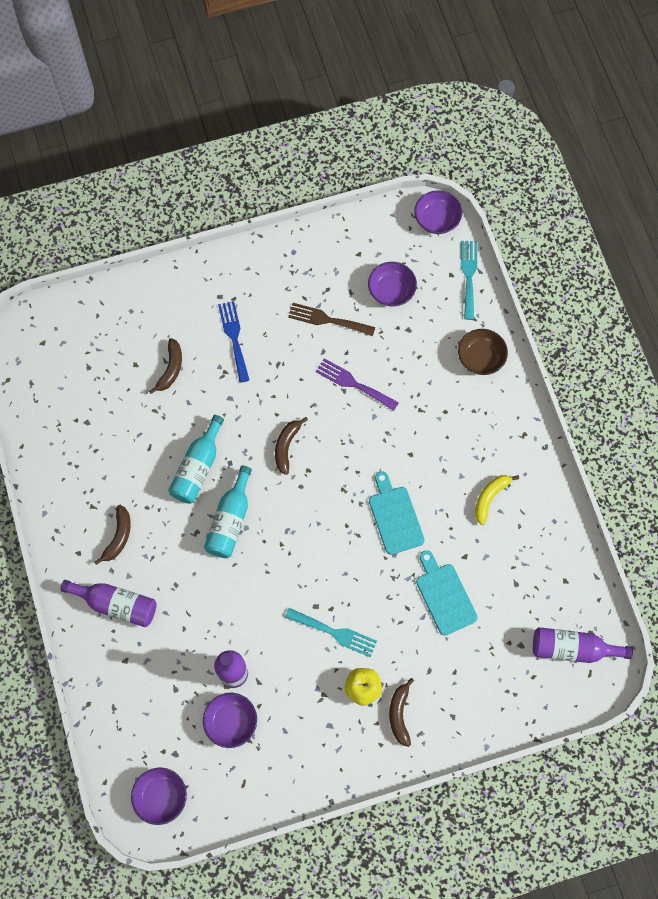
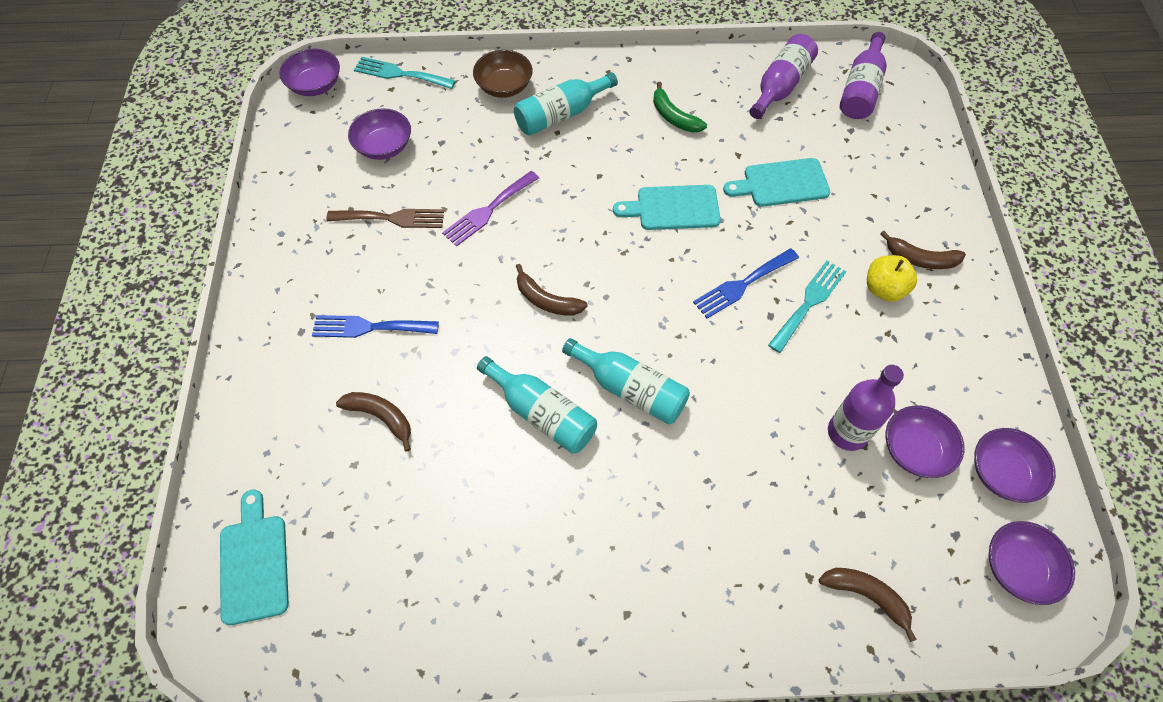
camera: 75 degrees left, 10 degrees down
(62, 332) = (254, 563): none -> turquoise cutting board
(116, 604) = (720, 572): purple bottle -> purple bottle (780, 86)
(118, 537) = (616, 546): brown banana -> brown banana (866, 596)
(228, 784) = (1002, 473): none -> purple bowl
(327, 320) = (392, 218): brown fork -> brown fork turned 120 degrees counterclockwise
(337, 581) = (742, 285): none -> blue fork
(464, 409) = (561, 114): none -> turquoise bottle
(490, 497) = (673, 117): yellow banana -> green banana

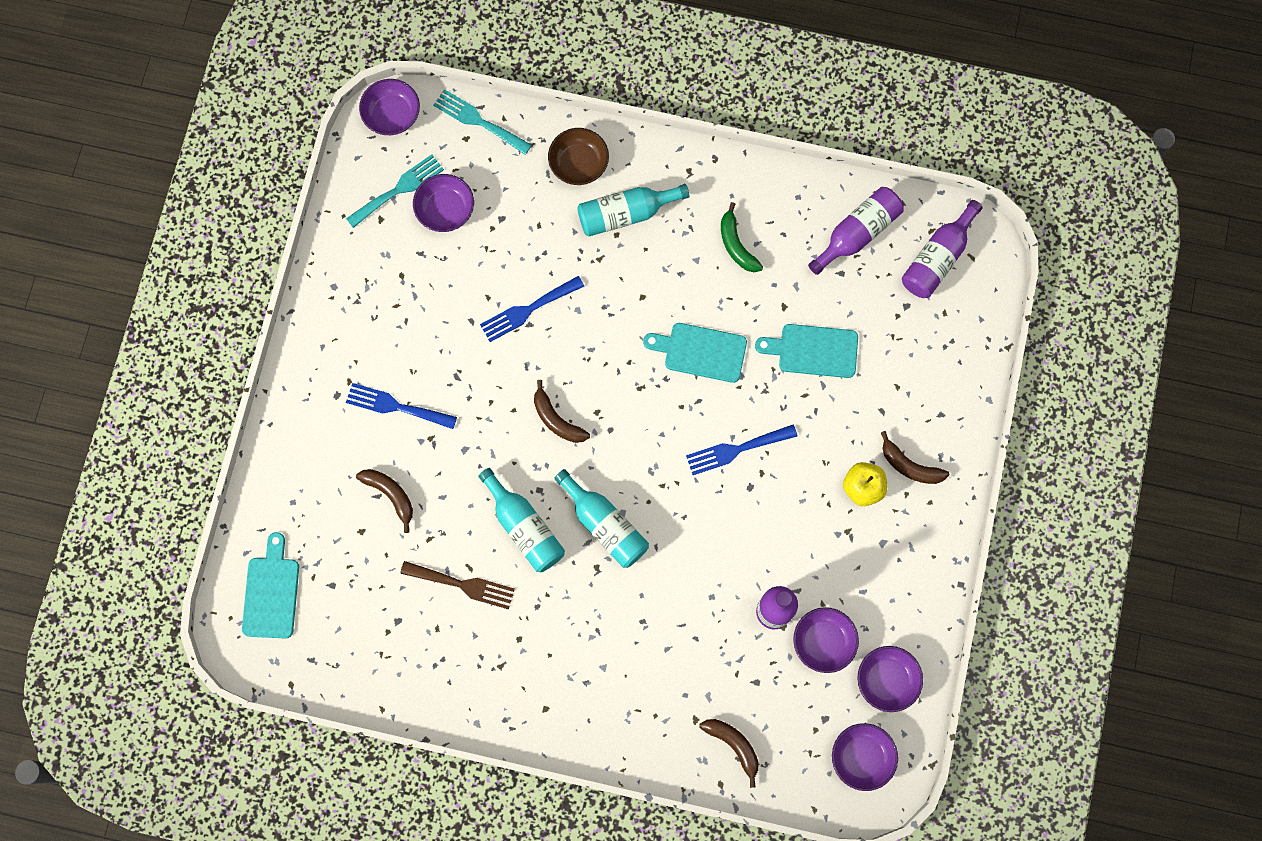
camera: 15 degrees right, 15 degrees up
(392, 218) = (437, 296): brown fork -> brown fork (463, 585)
(488, 210) = (528, 310): purple fork -> blue fork
(809, 302) = (789, 483): turquoise fork -> turquoise fork (399, 189)

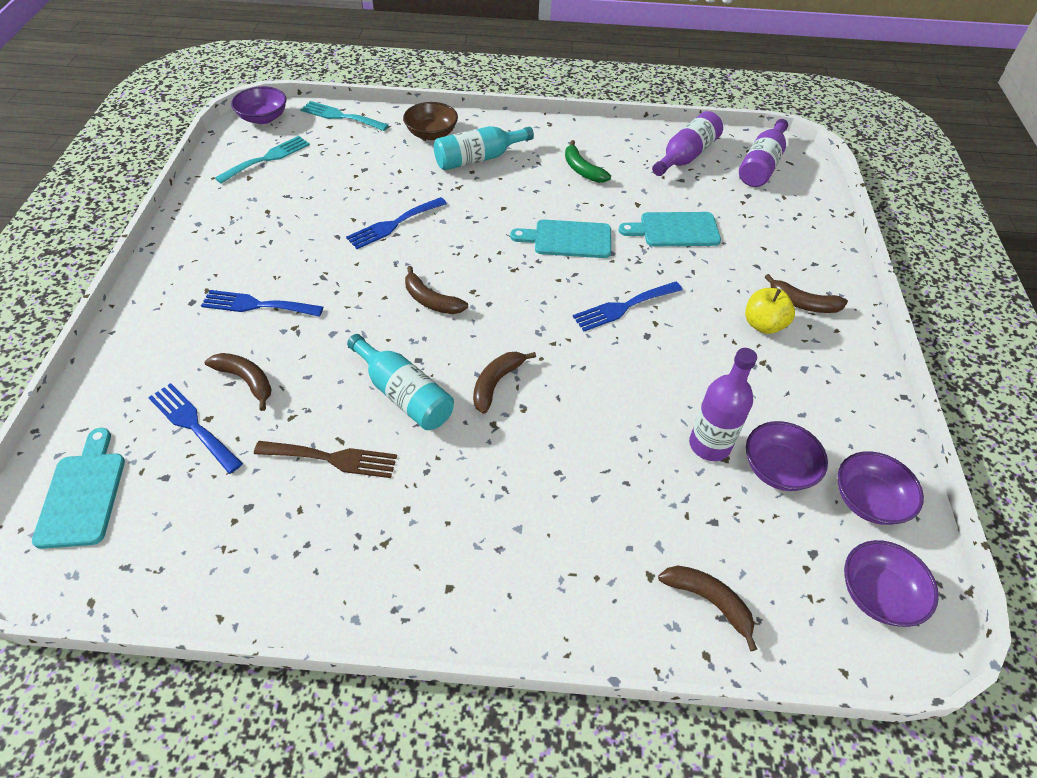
camera: 10 degrees left, 25 degrees down
(349, 536) = (192, 425): none -> blue fork
(445, 210) = (311, 167): purple bowl -> none
(605, 525) = (496, 383): turquoise bottle -> brown banana

